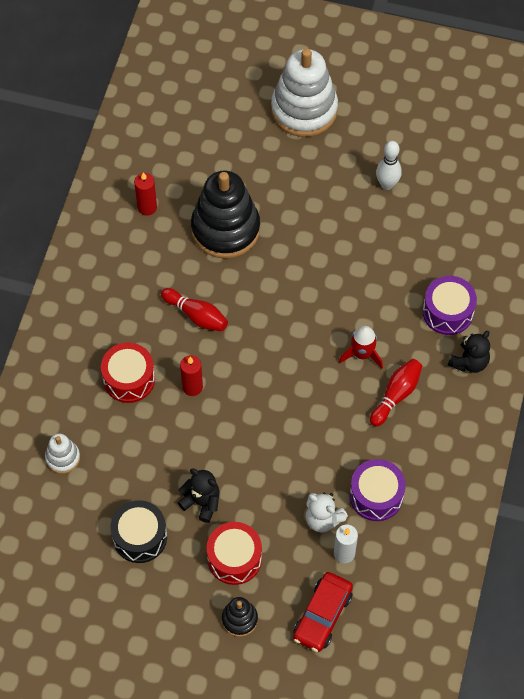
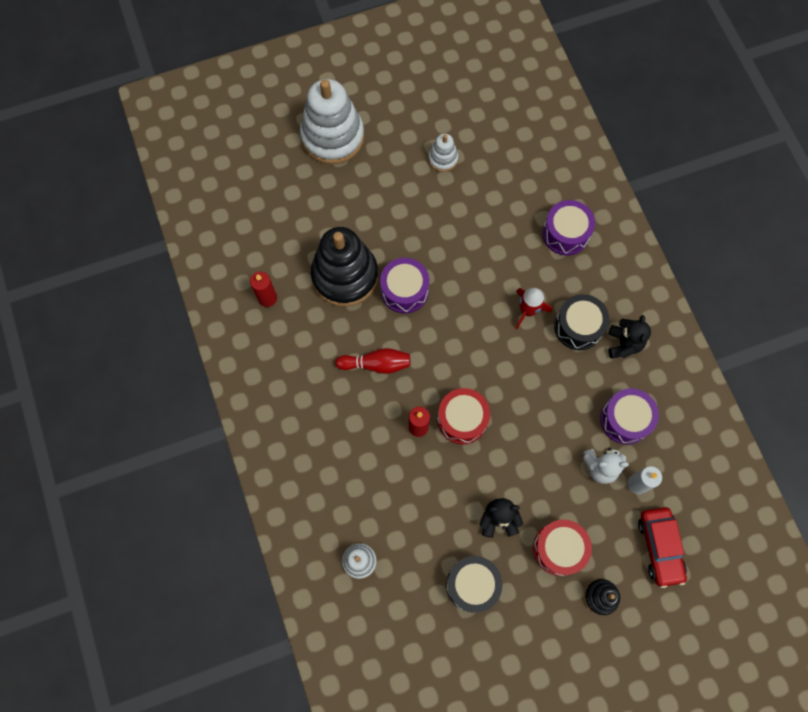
camera: 35 degrees left, 10 degrees up
(129, 379) = (362, 455): red drum -> red drum (462, 419)
(267, 272) = (404, 290): none -> purple drum
(387, 184) = (443, 158): white bowling pin -> white stacking toy
(396, 395) = (578, 327): red bowling pin -> black drum
(469, 362) = (611, 263): black teddy bear -> black teddy bear (624, 344)

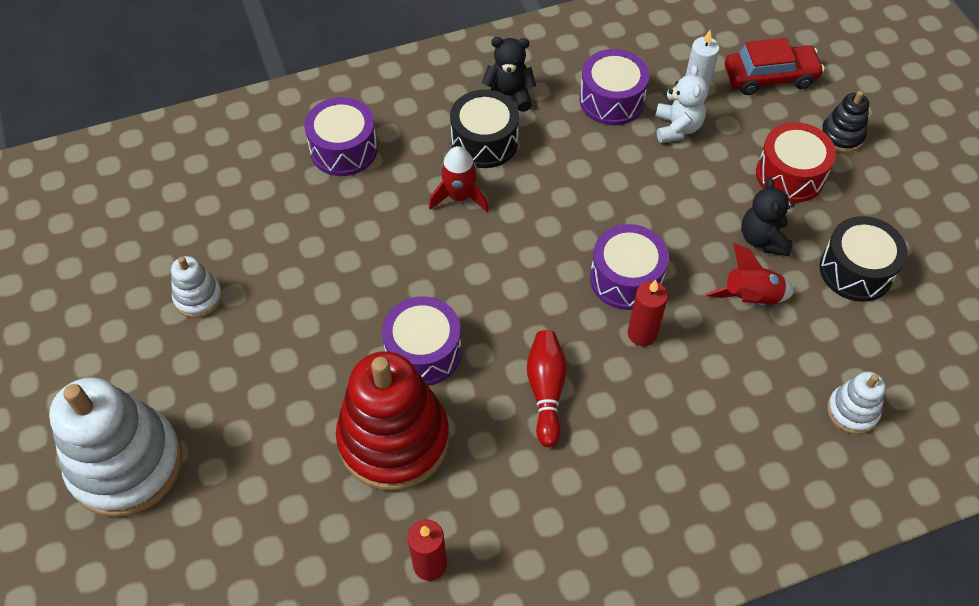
camera: 90 degrees left, 15 degrees down
(345, 276) = (394, 439): black stacking toy -> red stacking toy
(447, 504) = (750, 298): none -> red rocket
(462, 419) = (626, 278): red drum -> purple drum

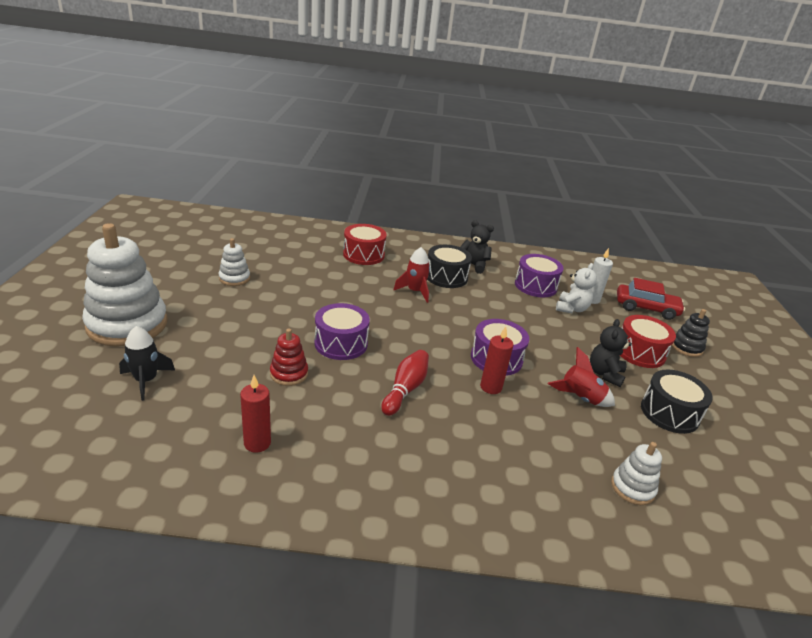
camera: 20 degrees right, 25 degrees down
(230, 543) = (146, 380): none -> black rocket
(344, 149) = (363, 255): purple drum -> red drum
(394, 439) = (289, 374): red stacking toy -> red stacking toy, size x0.47

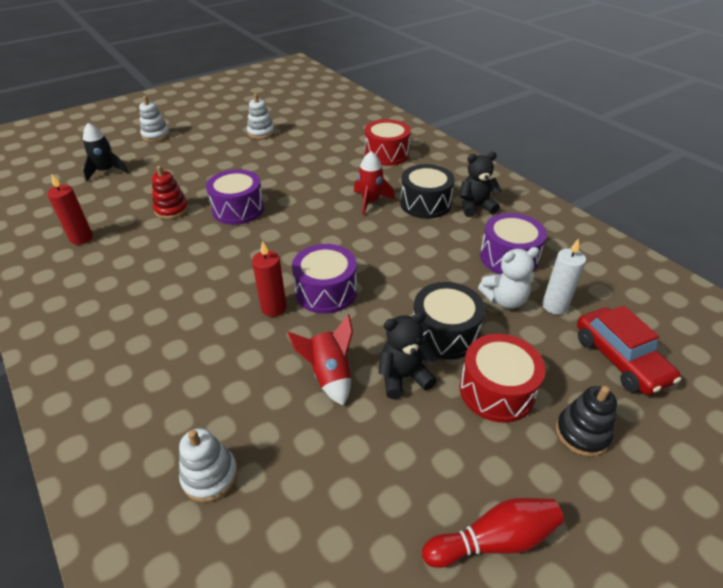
camera: 55 degrees right, 10 degrees up
(127, 325) = (156, 135): white stacking toy -> white stacking toy, size x0.47
(405, 389) = (213, 265): red bowling pin -> red bowling pin (494, 540)
(473, 265) = (475, 207): black teddy bear -> black teddy bear turned 90 degrees counterclockwise
(669, 413) = (393, 464): black drum -> black drum (445, 333)

